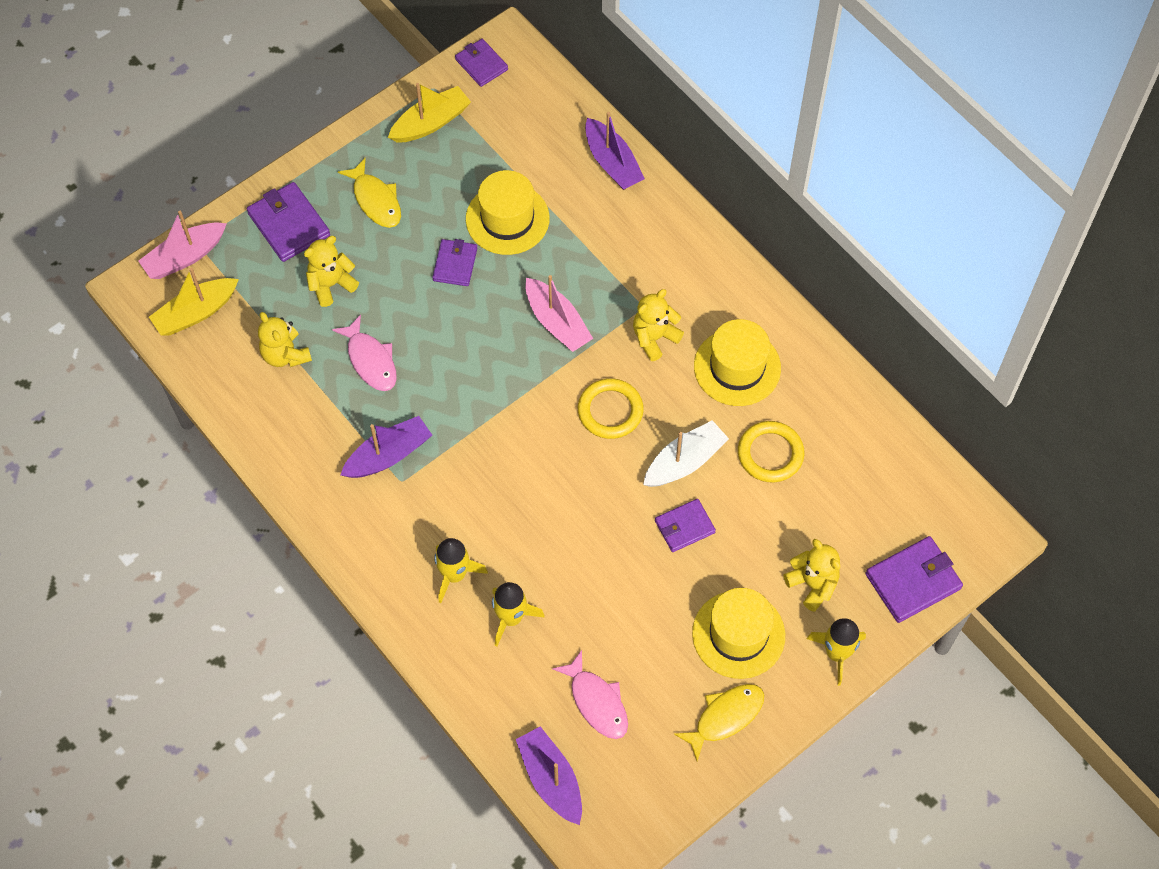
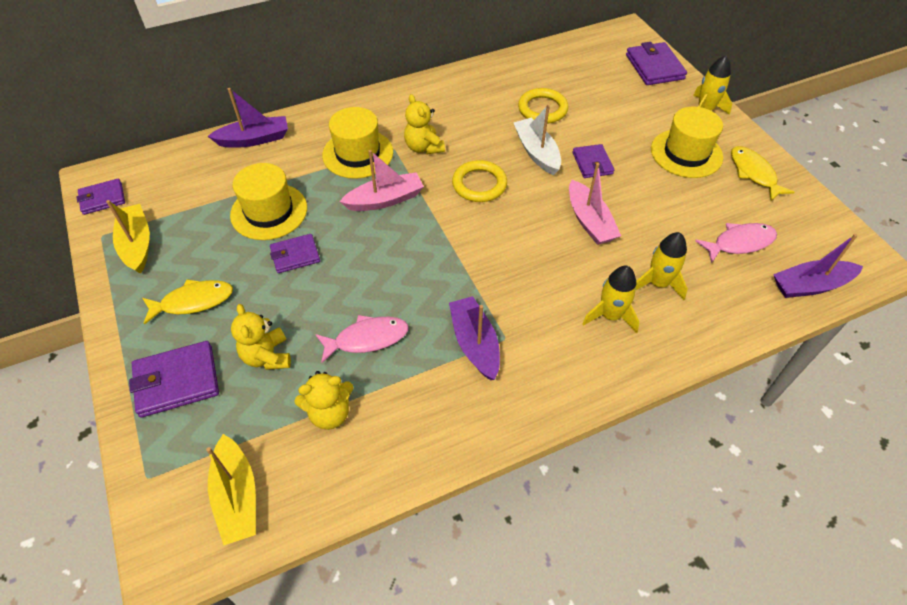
camera: 75 degrees left, 10 degrees down
(185, 257) = (158, 496): pink boat -> pink boat (589, 221)
(455, 264) = (295, 255): purple wallet -> purple wallet turned 45 degrees counterclockwise
(737, 367) = (466, 111): yellow hat -> yellow hat (358, 154)
(812, 584) = (650, 110): yellow teddy bear -> none

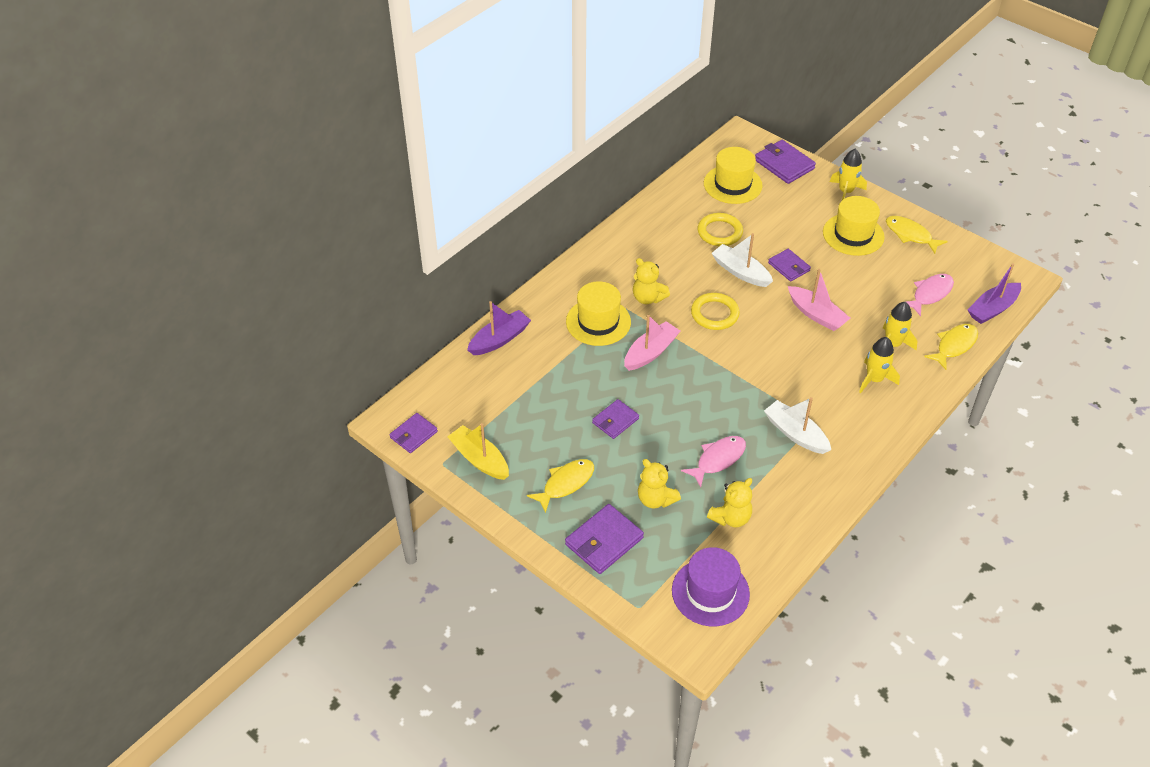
camera: 25 degrees left, 5 degrees down
(237, 496) = (710, 592): yellow boat -> purple hat
(269, 211) = (565, 395): yellow hat -> yellow hat (732, 184)
(475, 343) = (795, 434): purple boat -> white boat
(735, 312) = (954, 346): none -> yellow fish

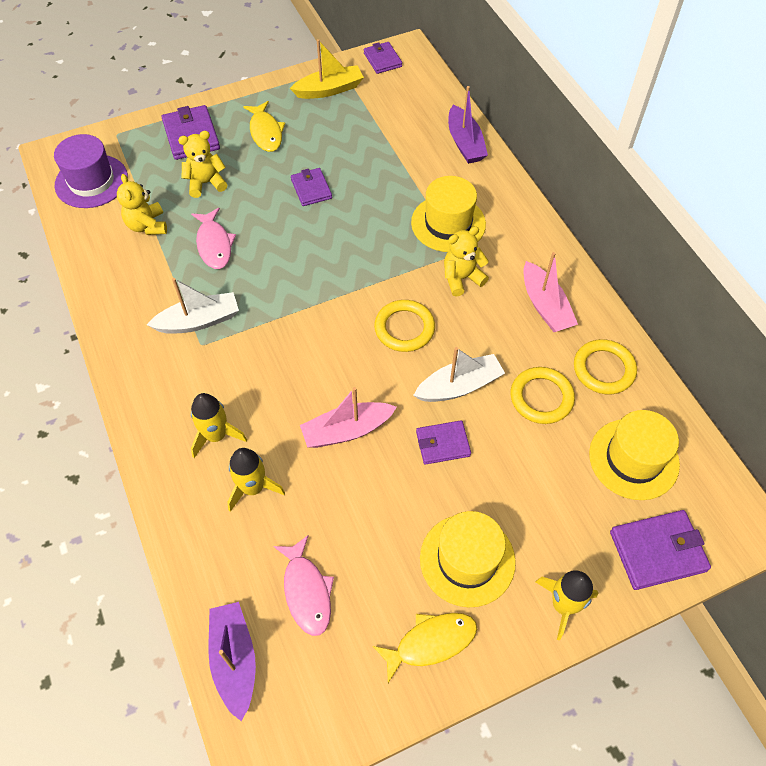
camera: 115 degrees right, 10 degrees up
(650, 352) = (381, 249): pink boat -> pink boat (545, 306)
(676, 210) = (603, 369): none -> yellow ring
(954, 346) = (207, 561): yellow fish -> none

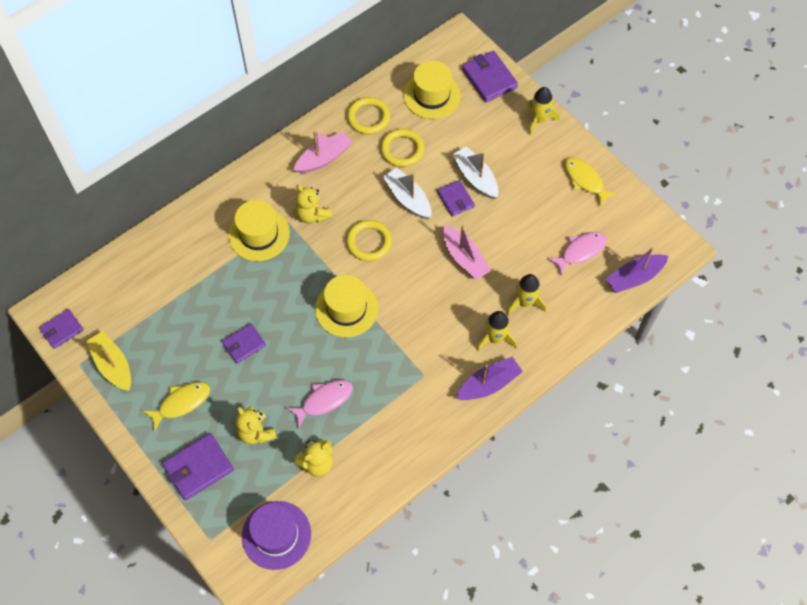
camera: 105 degrees left, 5 degrees up
(199, 321) = (403, 385): white boat -> white boat (475, 177)
(465, 143) = (164, 239): purple boat -> purple boat (488, 384)
(467, 560) = (529, 171): yellow hat -> yellow hat (346, 309)

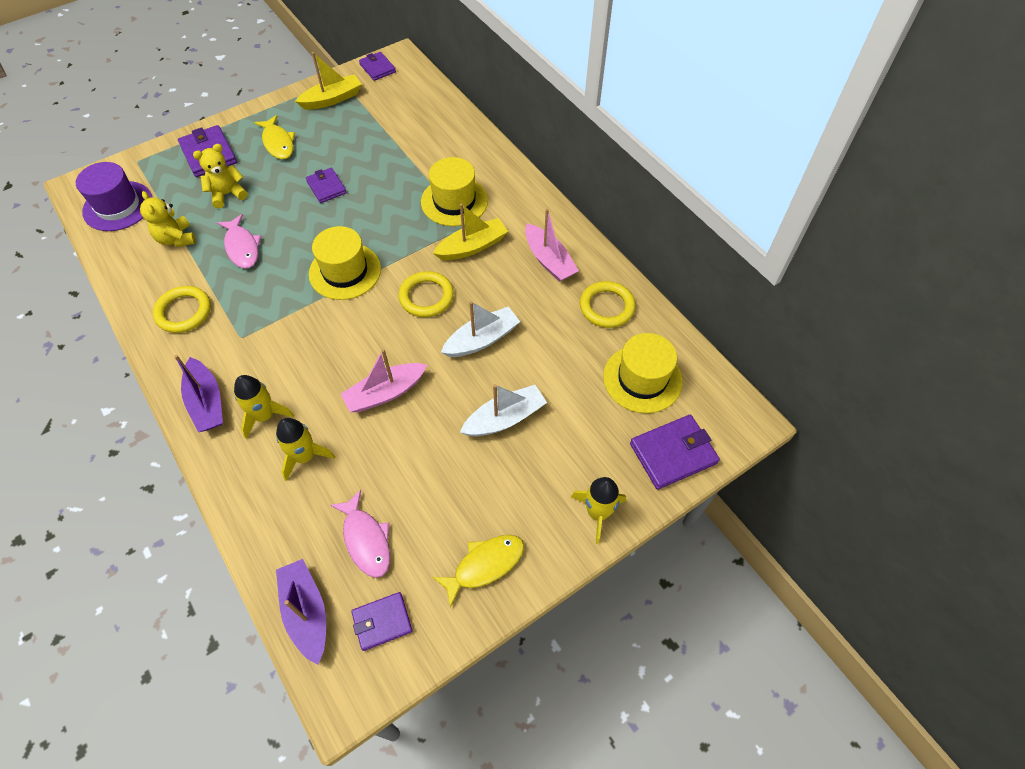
camera: 95 degrees right, 5 degrees down
(312, 215) = (472, 247): yellow teddy bear -> yellow boat
(402, 150) = (555, 339): yellow ring -> yellow ring (184, 312)
(455, 199) = (473, 391): purple wallet -> purple wallet (382, 622)

